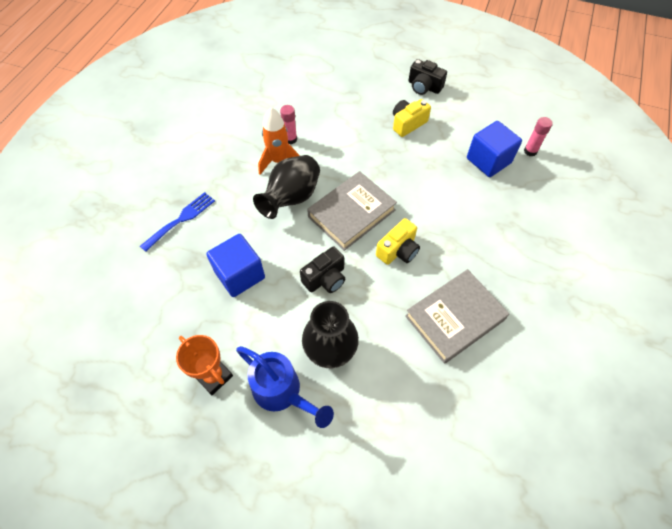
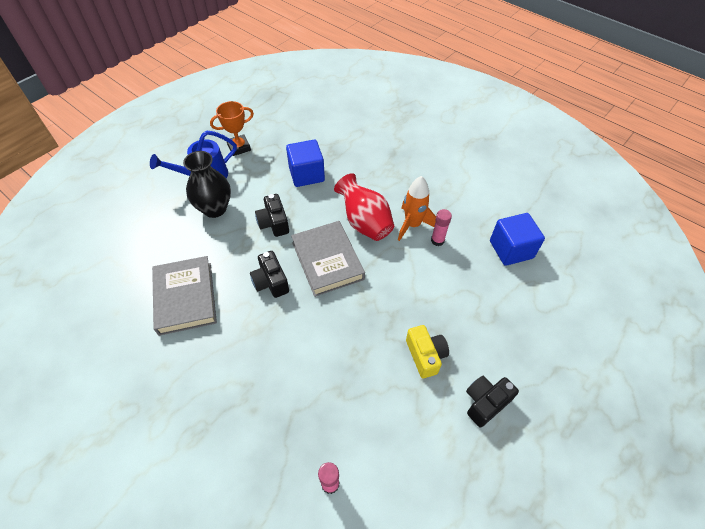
camera: 110 degrees right, 5 degrees down
(181, 219) = (374, 152): blue fork -> none
(291, 198) = (364, 222): black vase -> red vase
(398, 250) = (271, 282): yellow camera -> black camera
(488, 160) = (336, 420): blue cube -> blue cube (511, 249)

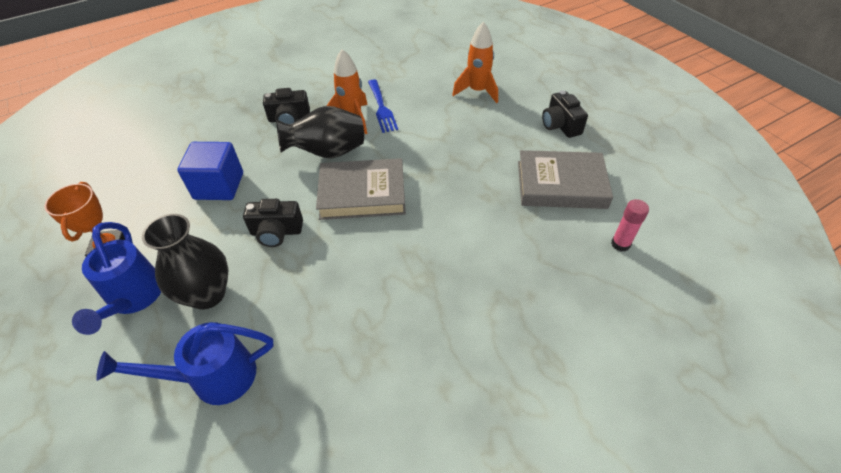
camera: 70 degrees left, 5 degrees down
(158, 237) = (214, 377): none -> blue watering can
(185, 298) = (346, 350): grey book -> grey book (561, 184)
(271, 282) = (366, 250): black camera -> black camera (289, 119)
(364, 222) = (327, 153): red vase -> black vase
(425, 355) = (505, 148): yellow camera -> none
(437, 240) = (382, 108): pink glue stick -> blue fork
(502, 311) = (477, 91): none -> orange rocket
(511, 249) = (416, 69): blue cube -> none

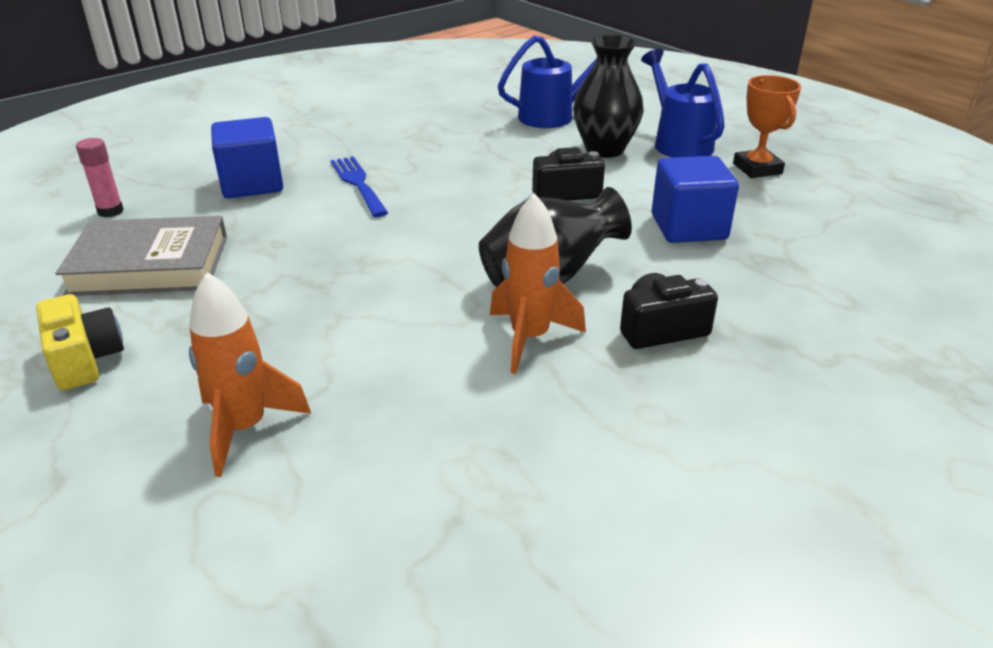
camera: 170 degrees right, 15 degrees down
(362, 193) = (466, 234): grey book -> none
(382, 108) = (475, 367): blue fork -> blue fork (358, 184)
(521, 271) = (252, 184): none -> blue cube
(560, 125) = (85, 360): black camera -> yellow camera

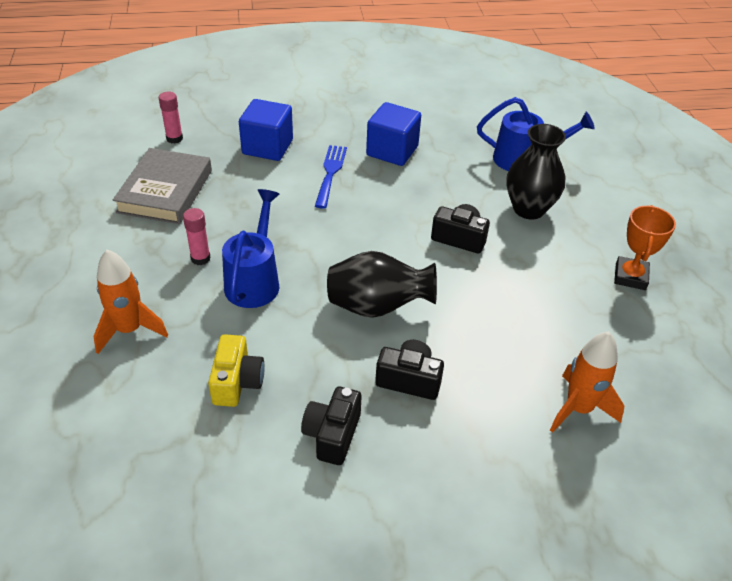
camera: 30 degrees right, 10 degrees up
(85, 360) = (90, 246): yellow camera -> yellow camera (237, 382)
(150, 265) = (165, 191): grey book -> grey book turned 75 degrees clockwise
(273, 314) = (200, 258): none -> pink glue stick
(530, 338) = (324, 346): orange rocket -> orange rocket (578, 409)
(641, 419) = (332, 435): none -> black camera
(679, 143) = (594, 225): blue watering can -> blue watering can (254, 281)
(688, 227) = (516, 307): blue cube -> blue cube (392, 151)

